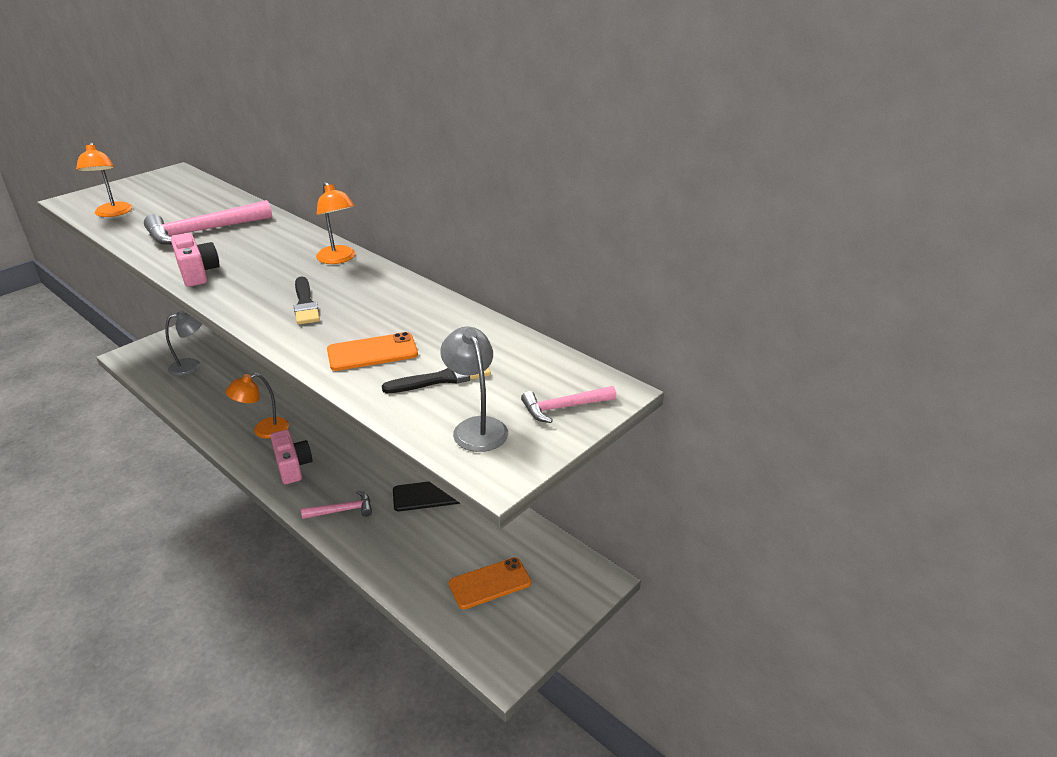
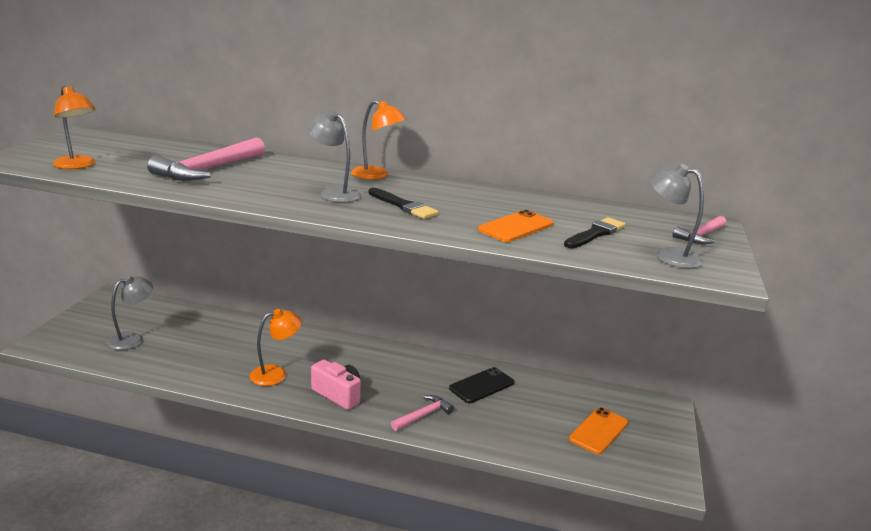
camera: 30 degrees left, 10 degrees down
(197, 273) = (261, 198): pink camera -> none
(264, 430) = (276, 374): orange lamp -> orange lamp turned 150 degrees counterclockwise
(266, 277) = (334, 193): none -> grey lamp

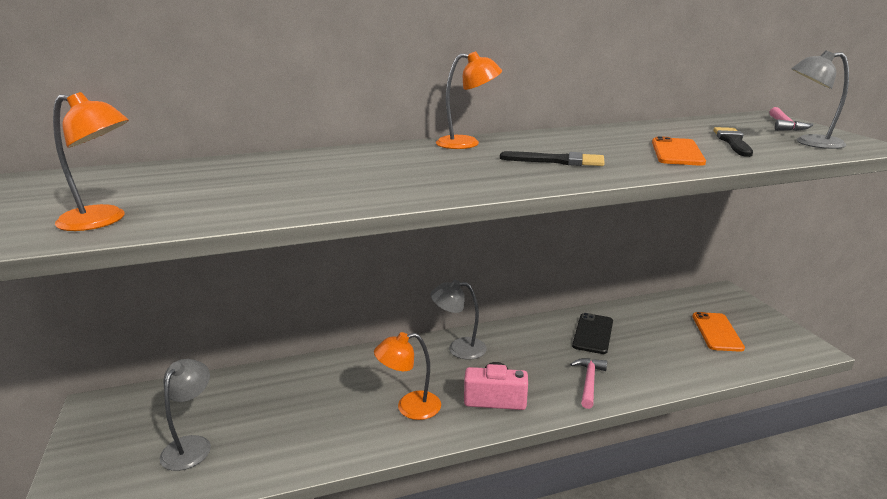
camera: 30 degrees left, 0 degrees up
(208, 169) = (290, 180): pink hammer -> none
(276, 374) = (409, 407): orange lamp -> orange lamp turned 135 degrees counterclockwise
(334, 193) = (473, 167): grey lamp -> grey lamp (459, 348)

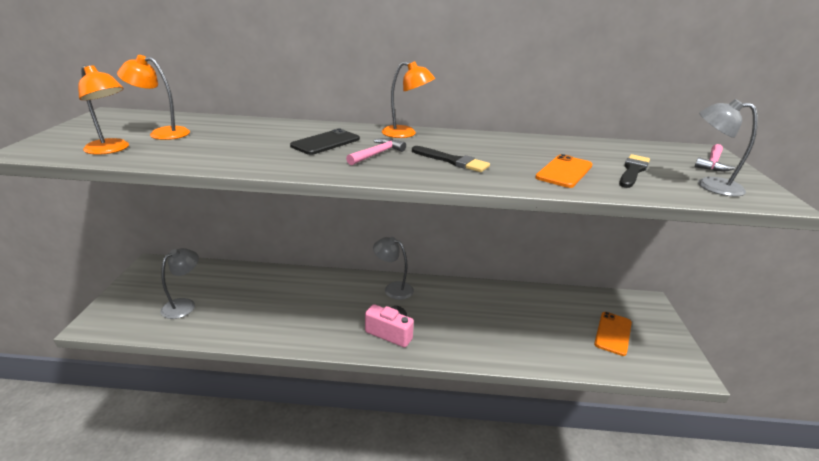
camera: 20 degrees right, 5 degrees up
(409, 407) = (328, 321): orange lamp -> orange lamp (162, 133)
(589, 382) = (470, 342): pink hammer -> pink hammer (377, 154)
(593, 333) = (503, 305): black phone -> black phone (325, 142)

